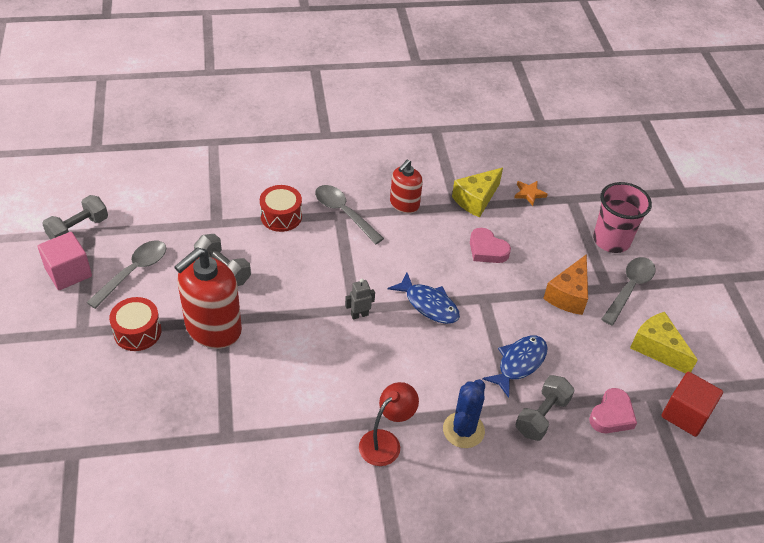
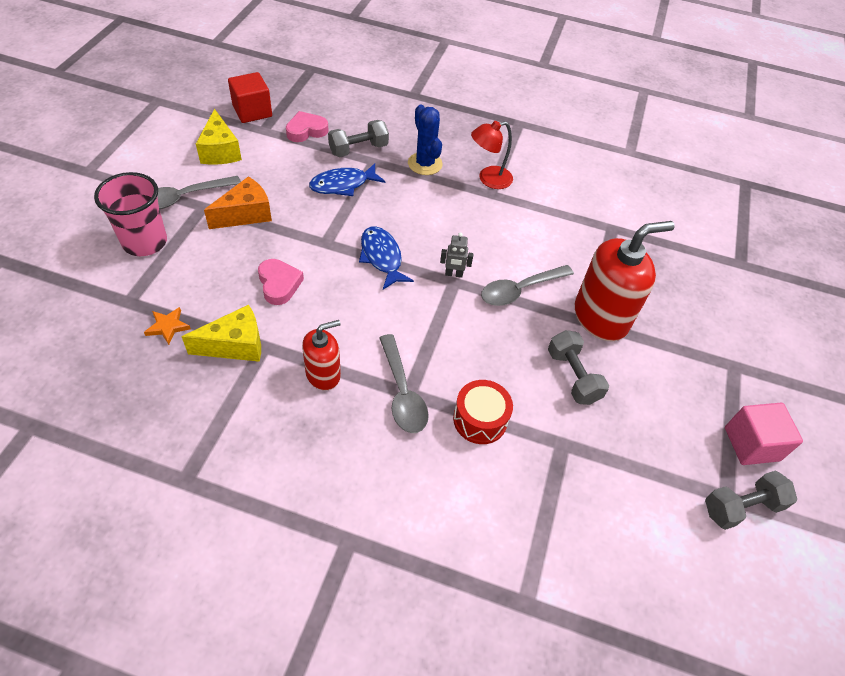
camera: 155 degrees left, 5 degrees up
(134, 272) = (674, 414): grey spoon -> grey spoon (519, 290)
(137, 332) = (677, 342): red drum -> none
(463, 430) = (425, 164): blue cactus -> blue cactus turned 75 degrees counterclockwise

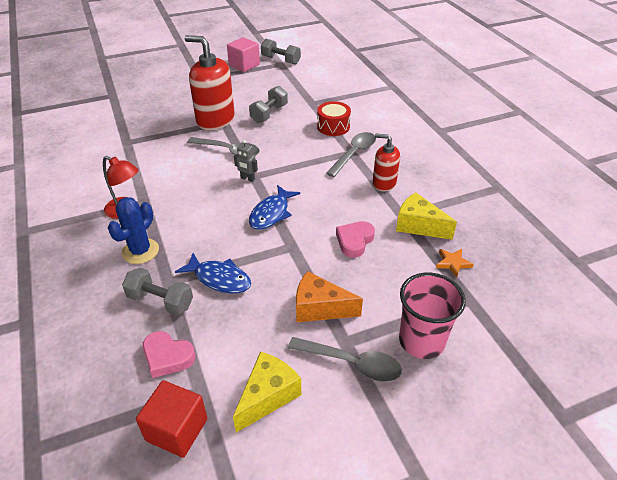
camera: 125 degrees left, 10 degrees down
(453, 274) = (247, 178): grey robot -> grey robot turned 150 degrees clockwise

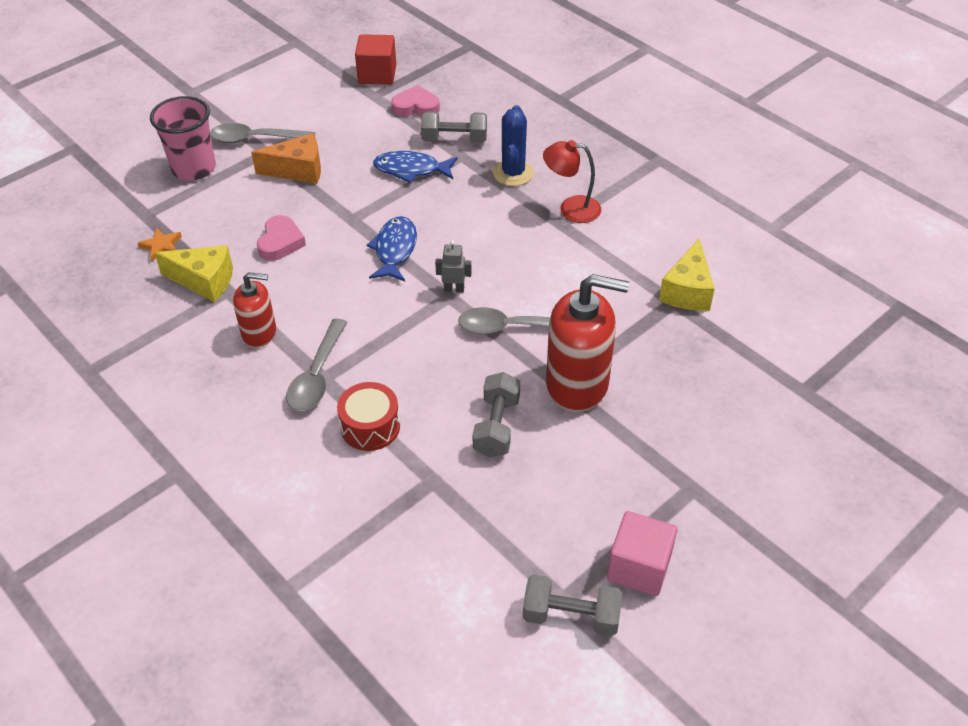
camera: 160 degrees right, 5 degrees up
(268, 396) = (318, 105): yellow cheese -> yellow cheese (687, 291)

